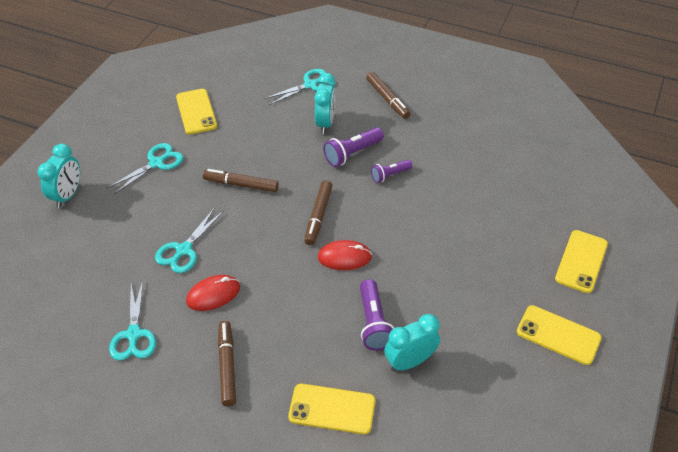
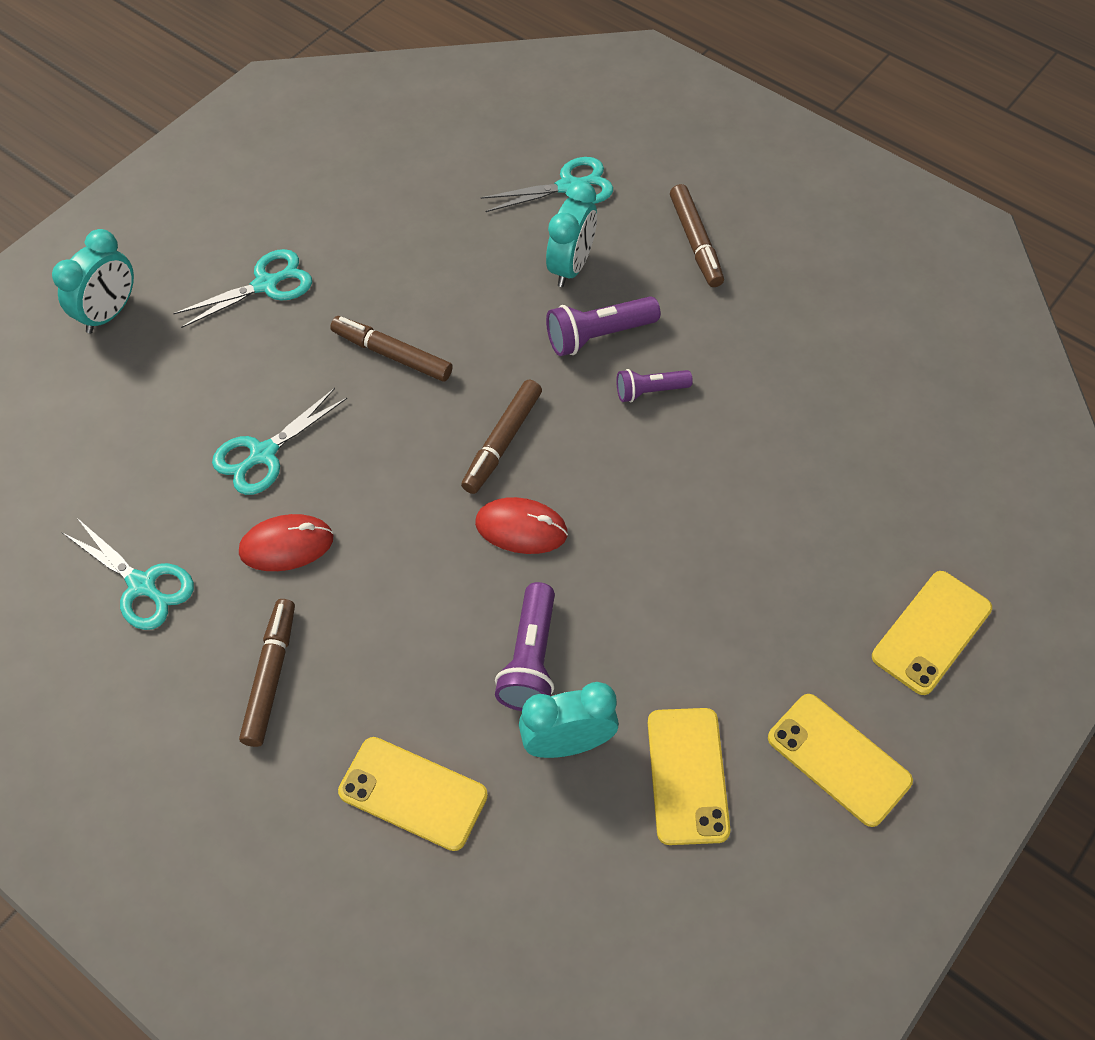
camera: 15 degrees right, 10 degrees up
(134, 334) = (142, 585): turquoise scissors -> turquoise scissors turned 60 degrees counterclockwise
(196, 112) = (359, 200): yellow phone -> yellow phone (687, 775)

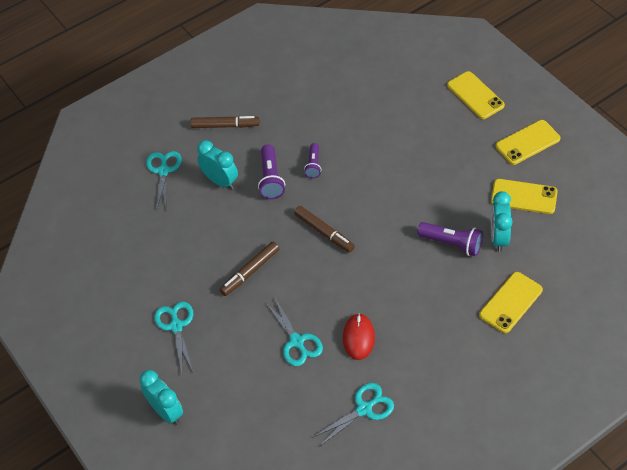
camera: 70 degrees left, 5 degrees down
(271, 676) = (434, 354): brown marker -> none
(521, 528) = (378, 234): red mouse -> none

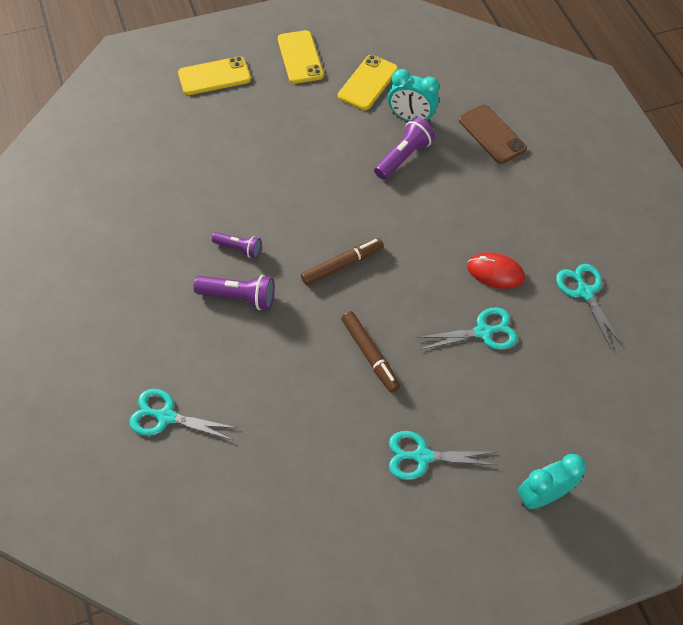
camera: 80 degrees left, 5 degrees up
(220, 181) = (216, 353): turquoise clock -> none
(225, 126) = (126, 325): brown marker -> none
(510, 302) = (492, 134): yellow phone -> brown phone

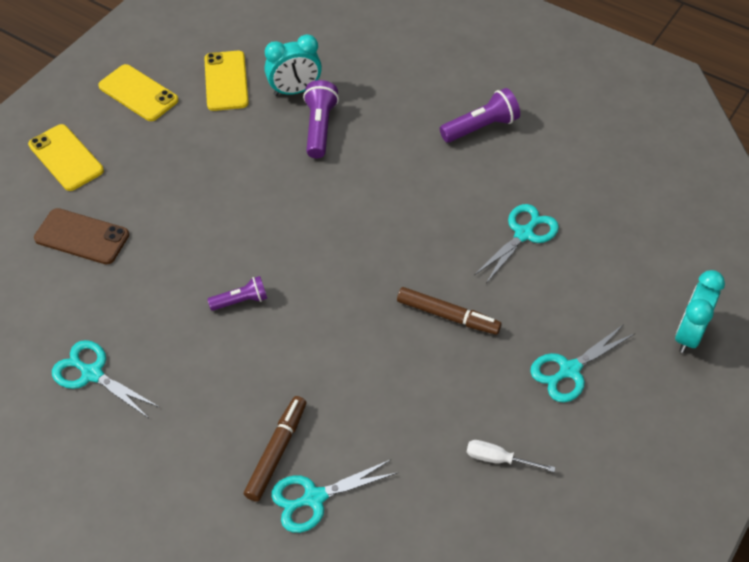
camera: 35 degrees left, 5 degrees down
(214, 76) = (66, 158): yellow phone -> yellow phone turned 75 degrees counterclockwise
(238, 297) = (282, 344): purple flashlight -> purple flashlight (480, 127)
(310, 482) = (498, 459): none -> white screwdriver
(342, 265) = (352, 255): brown marker -> brown marker (277, 451)
(492, 134) = (379, 64): brown phone -> brown phone (82, 237)
(495, 272) = (488, 178): red mouse -> none
(584, 292) = (573, 150): turquoise scissors -> turquoise scissors (92, 373)

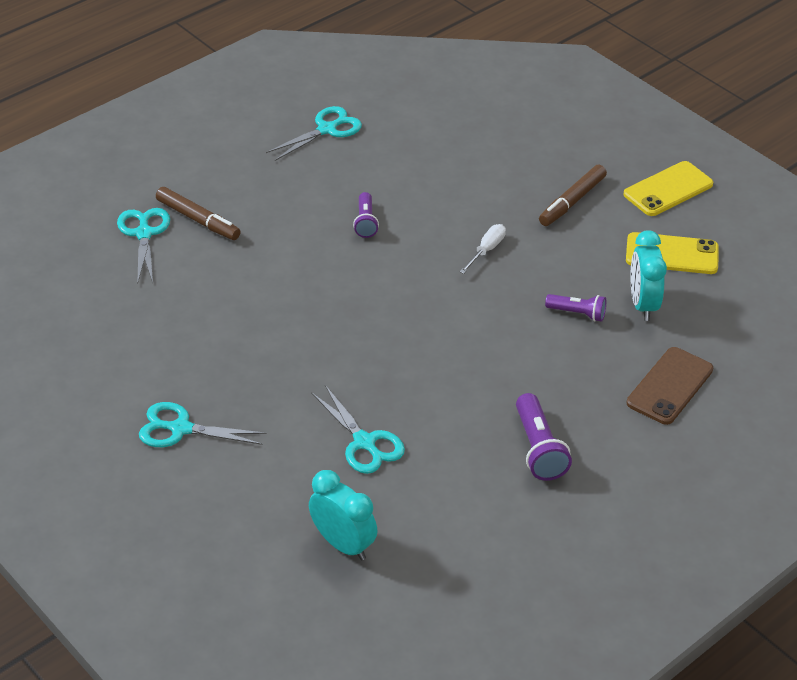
camera: 105 degrees right, 10 degrees down
(66, 158) = (587, 135): yellow phone -> none
(82, 237) = (481, 136): brown phone -> brown phone (670, 386)
(319, 128) = (577, 313): purple flashlight -> purple flashlight, size x0.64
(448, 316) = (285, 356): brown marker -> brown marker (572, 201)
(498, 459) = (116, 352): white screwdriver -> white screwdriver (486, 250)
(569, 370) = (180, 429): turquoise scissors -> turquoise scissors turned 60 degrees counterclockwise
(688, 334) = (175, 540): turquoise clock -> turquoise clock (343, 544)

